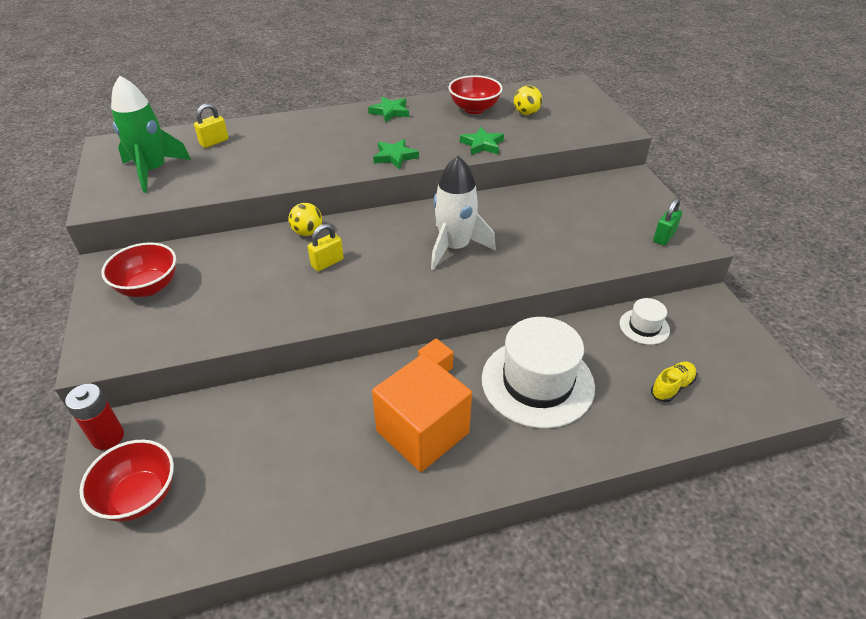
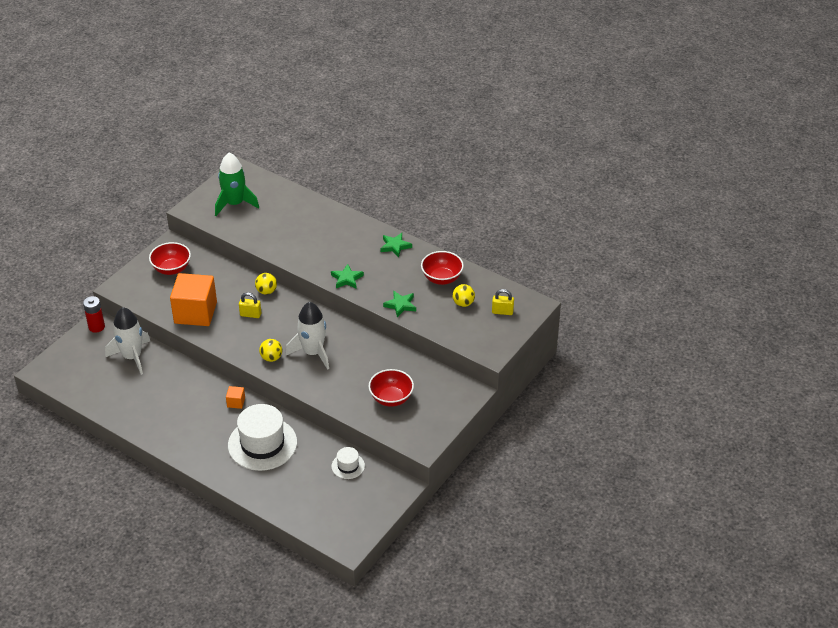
camera: 50 degrees right, 0 degrees up
(139, 496) = (81, 358): red bowl -> red bowl (391, 398)
(214, 142) = (283, 203): yellow padlock -> yellow padlock (502, 312)
(221, 429) = (132, 357): none -> white rocket
(422, 432) = (192, 421): orange cube -> orange cube (195, 312)
(424, 283) = (271, 358): none -> yellow ball
(664, 237) = (415, 431): green padlock -> none
(671, 387) = (309, 495): yellow shoe -> none

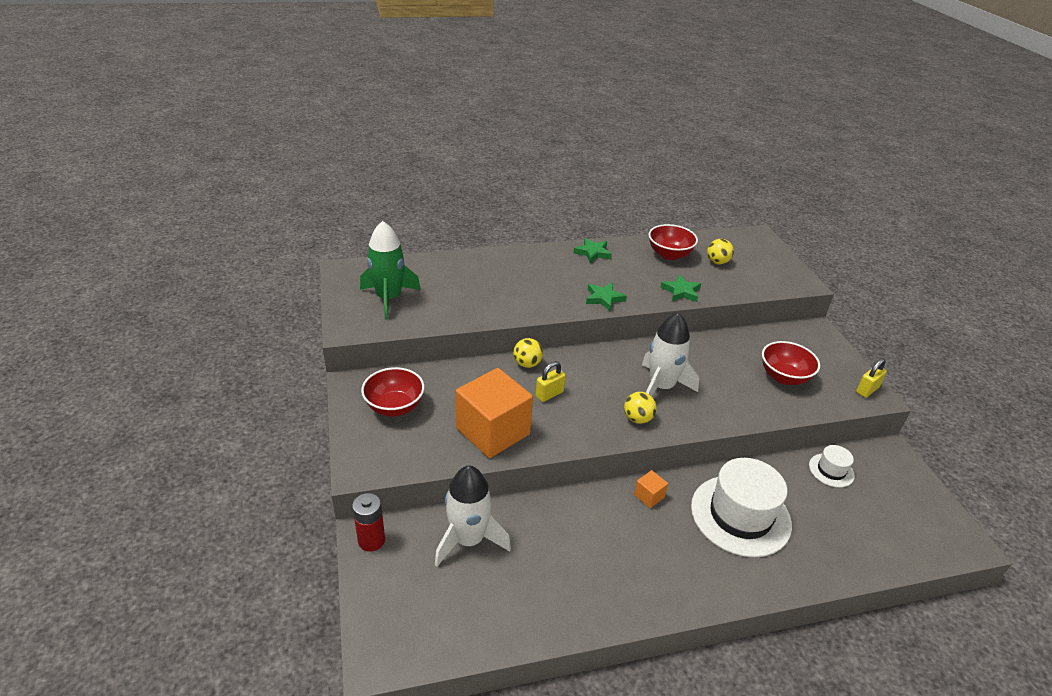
camera: 50 degrees left, 5 degrees down
(502, 312) = (751, 251): yellow padlock -> yellow padlock (867, 390)

